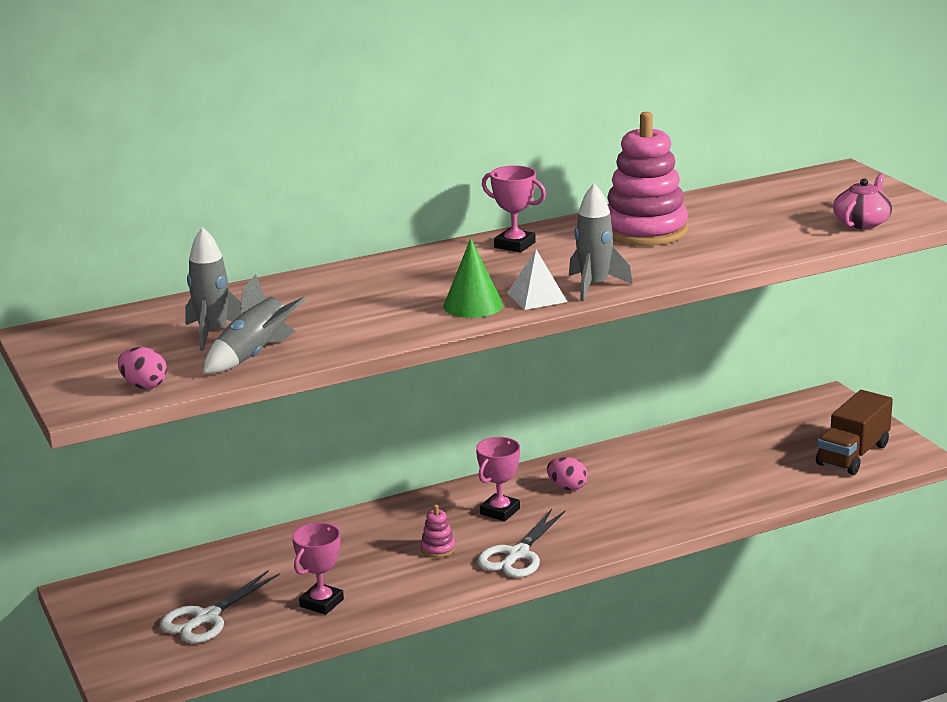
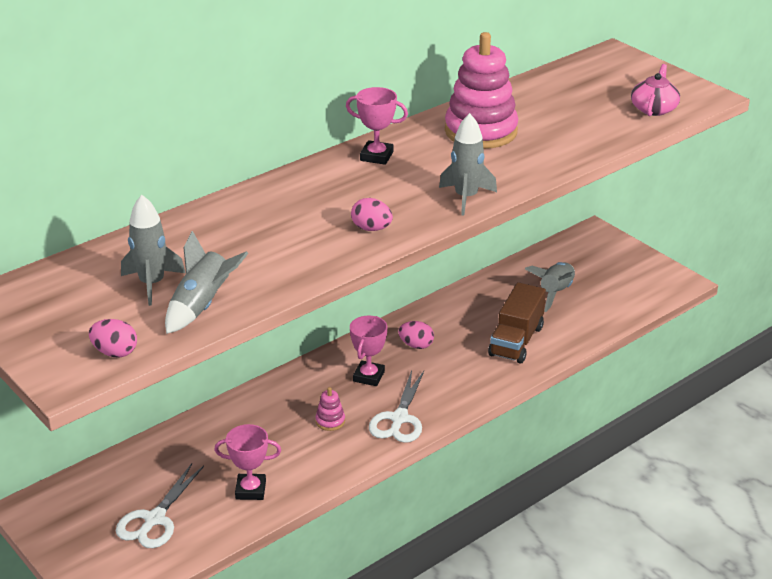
camera: 15 degrees left, 10 degrees up
(321, 603) = (250, 490): pink trophy -> pink trophy turned 75 degrees clockwise
(473, 305) = (371, 229): green cone -> pink egg
(537, 297) = (422, 214): white pyramid -> none
(755, 452) = (555, 292): none -> grey rocket
(853, 454) = (632, 287): brown truck -> brown truck (516, 341)

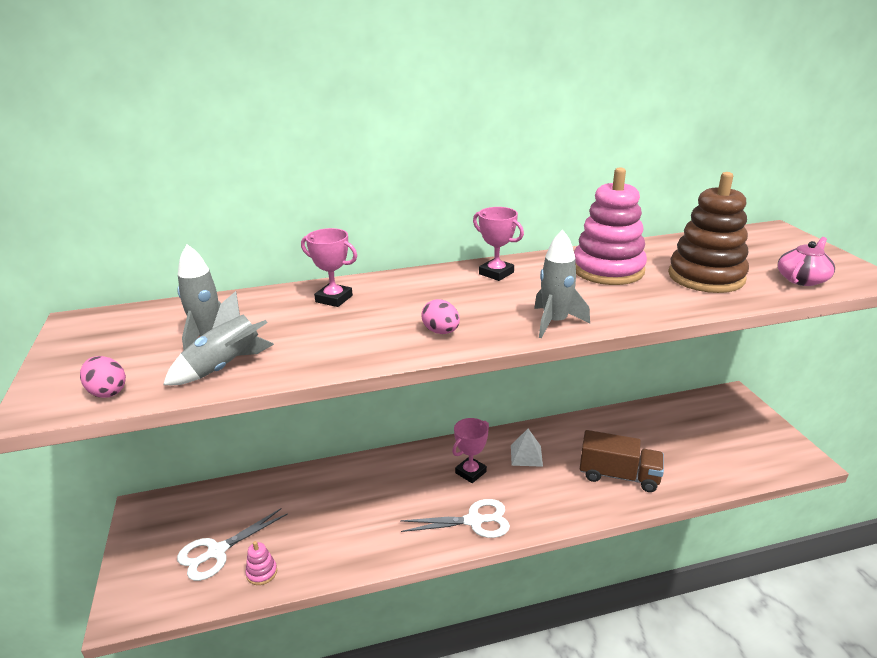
camera: 25 degrees right, 5 degrees down
(250, 490) = (308, 550): pink trophy -> pink trophy (334, 299)
(330, 421) = (414, 504): pink stacking toy -> pink stacking toy (262, 573)
(399, 419) = (474, 521): white scissors -> white scissors turned 135 degrees counterclockwise
(416, 345) = (526, 455): pink egg -> white pyramid
(516, 341) = (619, 476): brown truck -> brown truck turned 120 degrees counterclockwise
(555, 292) = (675, 440): grey rocket -> none
(572, 122) = (706, 277): none -> brown stacking toy

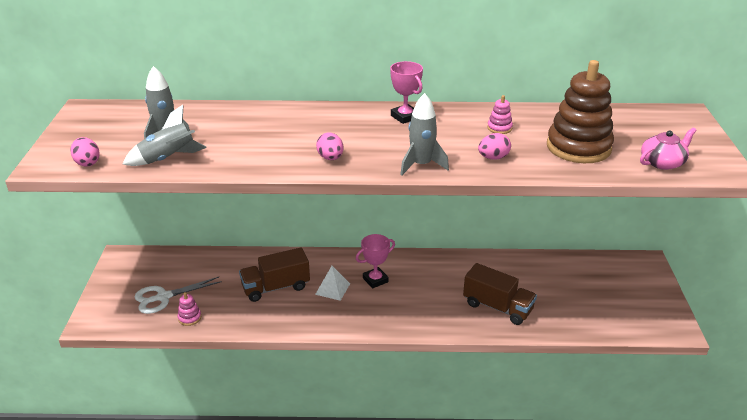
camera: 15 degrees right, 5 degrees up
(334, 299) = (267, 119): pink trophy -> none
(357, 506) = (276, 287): none -> brown truck
(474, 521) = (360, 316): white scissors -> none
(526, 455) = (428, 276): white pyramid -> white pyramid (332, 289)
(608, 270) = (499, 128): pink stacking toy -> pink stacking toy, size x0.41
(628, 301) = (493, 158): none -> pink egg

